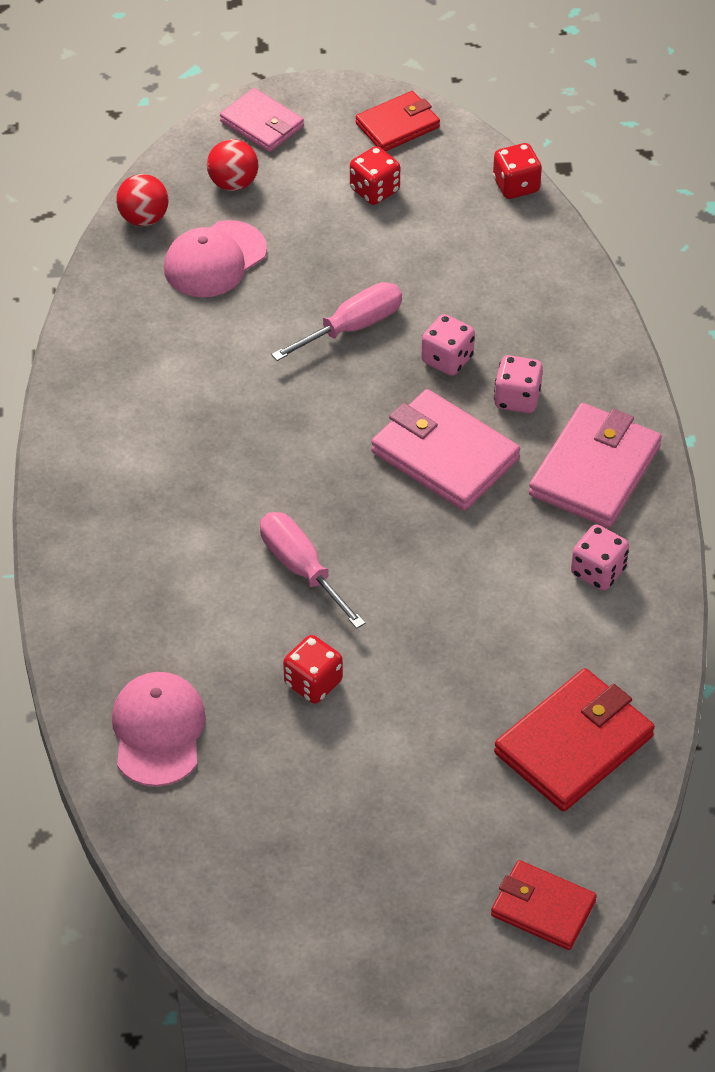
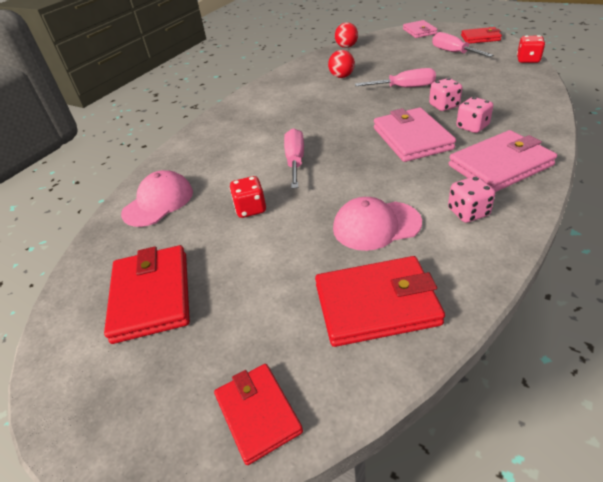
camera: 40 degrees right, 10 degrees down
(215, 260) = (363, 60): pink cap -> pink cap (376, 225)
(233, 183) = (392, 43): red ball -> red ball (342, 77)
(308, 860) = (151, 296): none -> red wallet
(374, 190) = (453, 52): red dice -> pink screwdriver

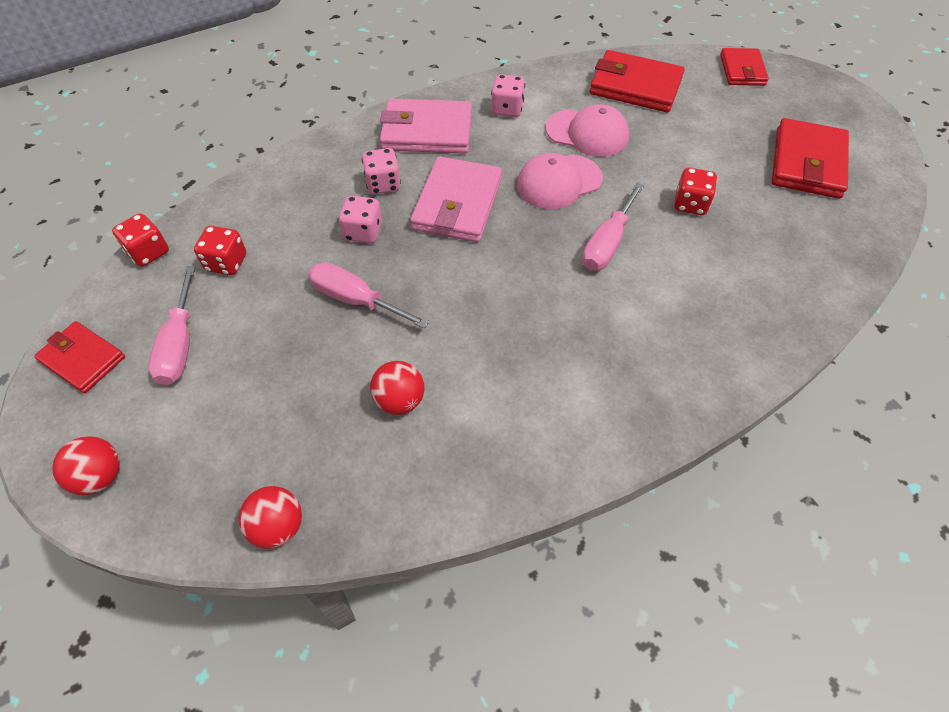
camera: 155 degrees left, 15 degrees up
(158, 202) = (795, 267): pink cap -> pink cap (559, 182)
(419, 31) = (100, 476): pink wallet -> red ball
(486, 72) = (226, 263): none -> red dice

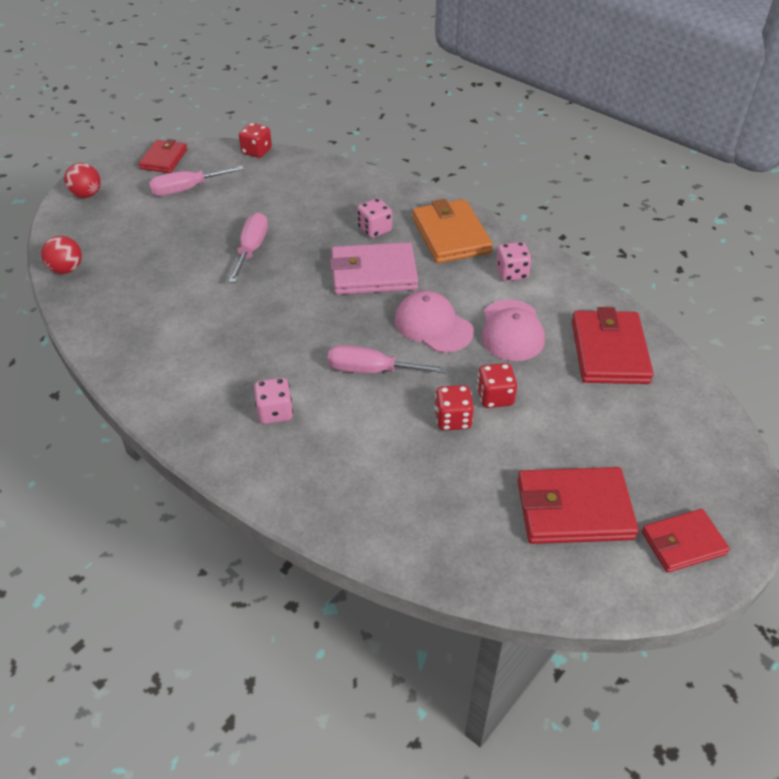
camera: 70 degrees right, 10 degrees down
(226, 263) = (261, 184): red dice -> red dice (495, 397)
(363, 232) = (318, 234): pink dice -> pink dice (275, 412)
(400, 400) = (171, 293): red ball -> none
(427, 131) = (451, 235): pink wallet -> orange wallet
(742, 70) = (706, 434): red wallet -> red wallet (683, 543)

